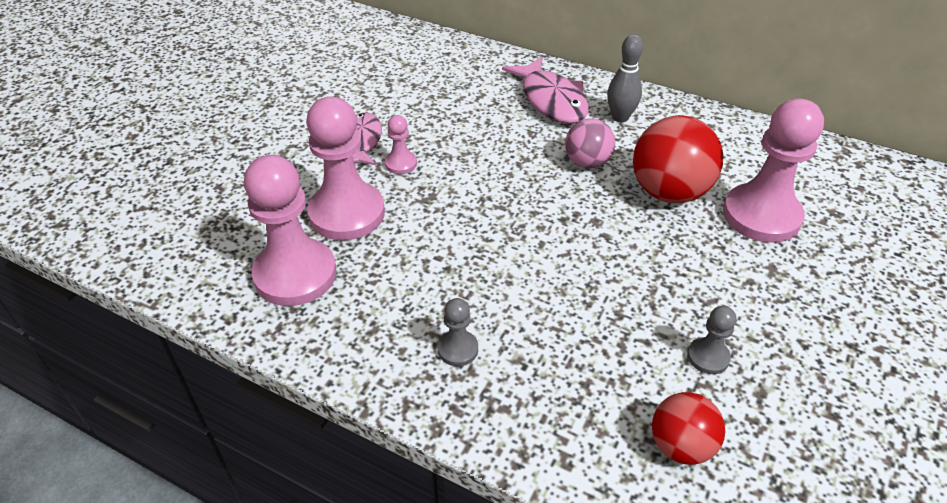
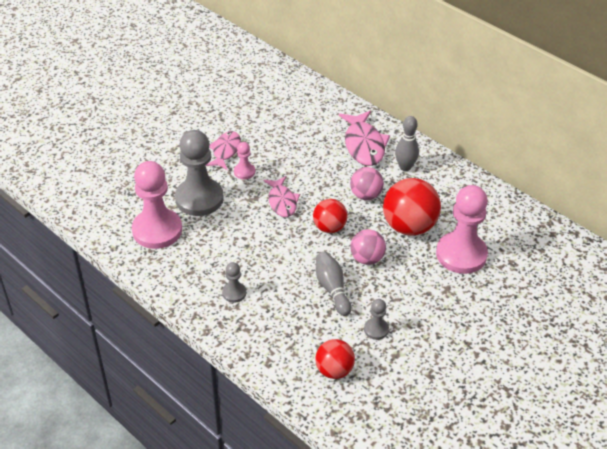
camera: 15 degrees right, 0 degrees up
(347, 213) = (199, 199): pink pawn -> grey pawn
(473, 193) = (282, 201): none -> pink fish
(559, 216) = (329, 227): none -> red ball
(608, 307) = (332, 289): none -> grey bowling pin
(635, 249) = (367, 259): none -> pink ball

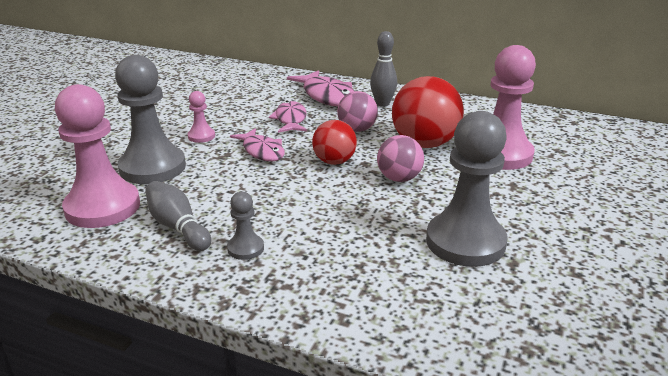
camera: 20 degrees left, 15 degrees down
(225, 151) = (170, 124): pink fish -> pink fish (290, 119)
(332, 289) = (378, 214): grey bowling pin -> grey bowling pin (178, 227)
(334, 370) = (446, 302): red ball -> none
(376, 329) = (465, 242): grey pawn -> grey pawn, size x2.19

